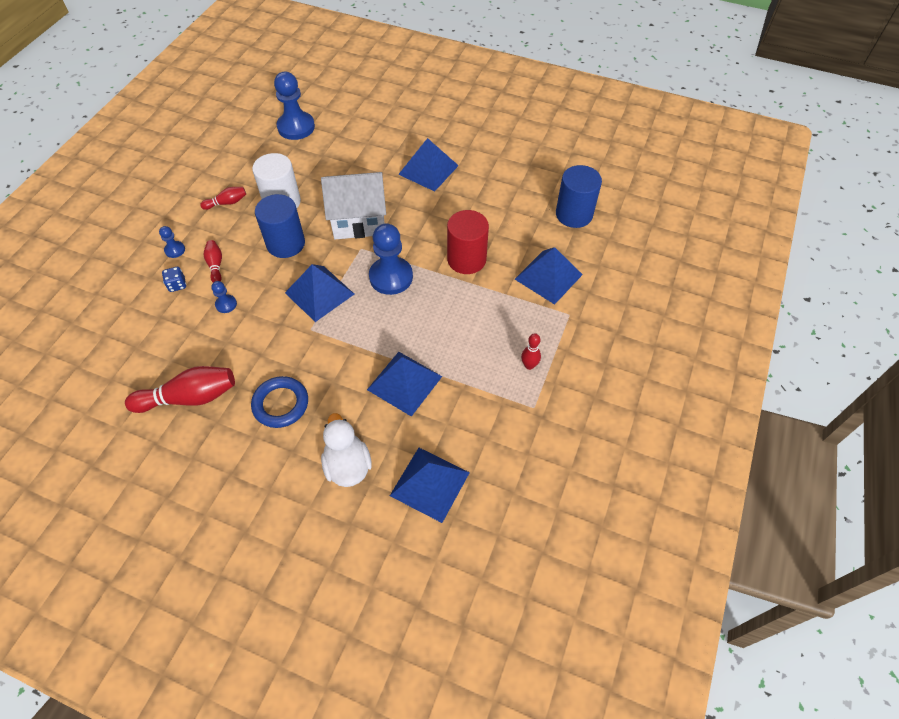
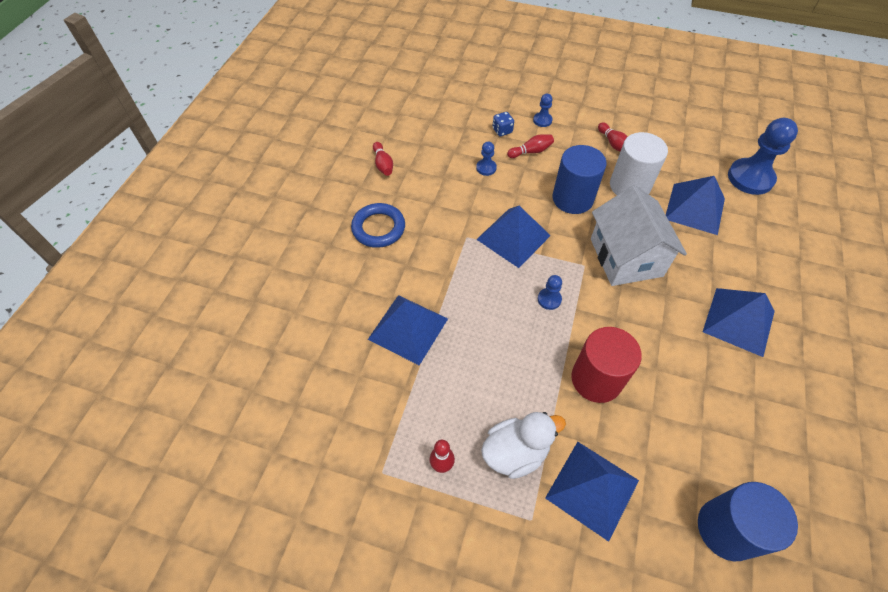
camera: 85 degrees right, 0 degrees up
(189, 397) = (383, 164): red bowling pin -> red bowling pin, size x0.52
(347, 465) = (313, 290): white duck -> white duck (515, 452)
(391, 277) = (549, 299): blue pawn -> blue pawn, size x0.47
(430, 484) = (289, 365): blue pyramid -> blue pyramid (694, 208)

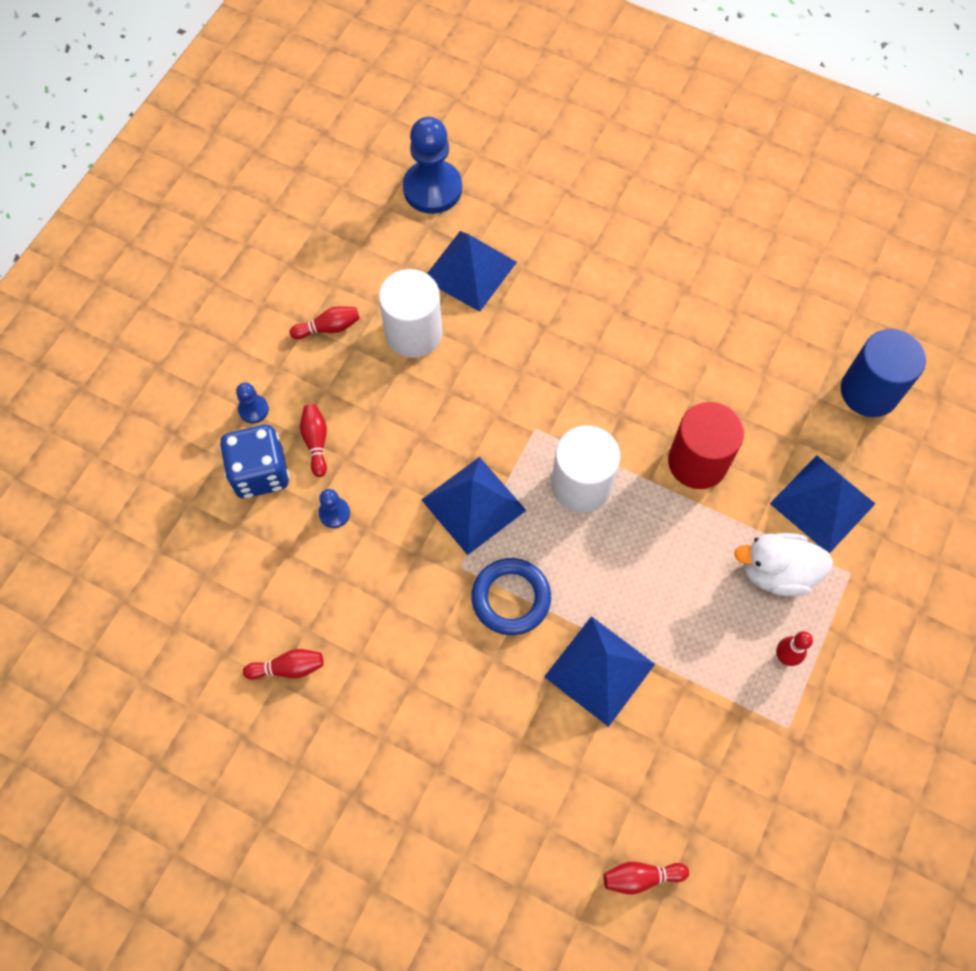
camera: 80 degrees left, 10 degrees up
(261, 373) = (641, 877): none -> red bowling pin
(378, 228) = (419, 690): blue ring -> blue ring (511, 598)
(502, 131) = (260, 473): blue dice -> blue dice, size x2.03
(515, 452) = (776, 572): white duck -> white duck turned 75 degrees counterclockwise
(549, 299) = (581, 485): blue pawn -> white cylinder
(572, 198) = (421, 411): blue cylinder -> none
(626, 257) = (532, 376): white house -> none
(739, 321) = (642, 288): blue pyramid -> none

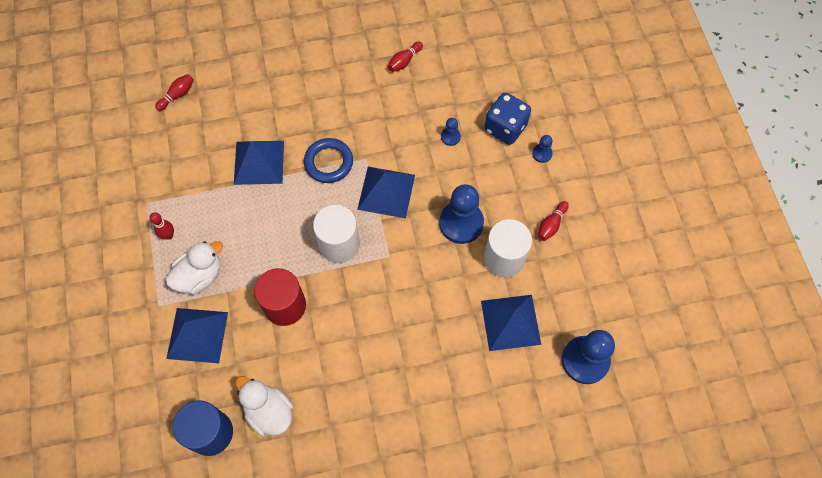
camera: 140 degrees right, 0 degrees up
(316, 442) = (494, 162): red bowling pin -> none
(422, 403) = (461, 223): none -> blue pawn
(792, 367) = (269, 411): none -> white duck

